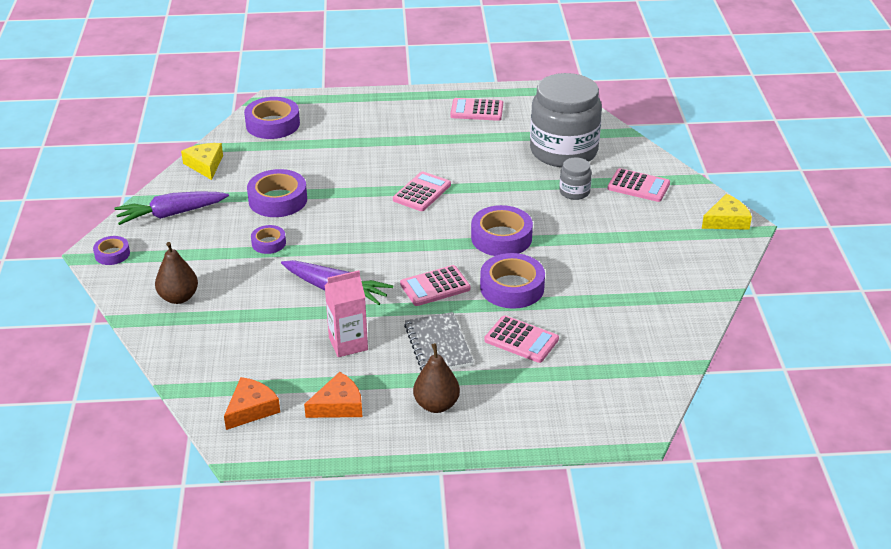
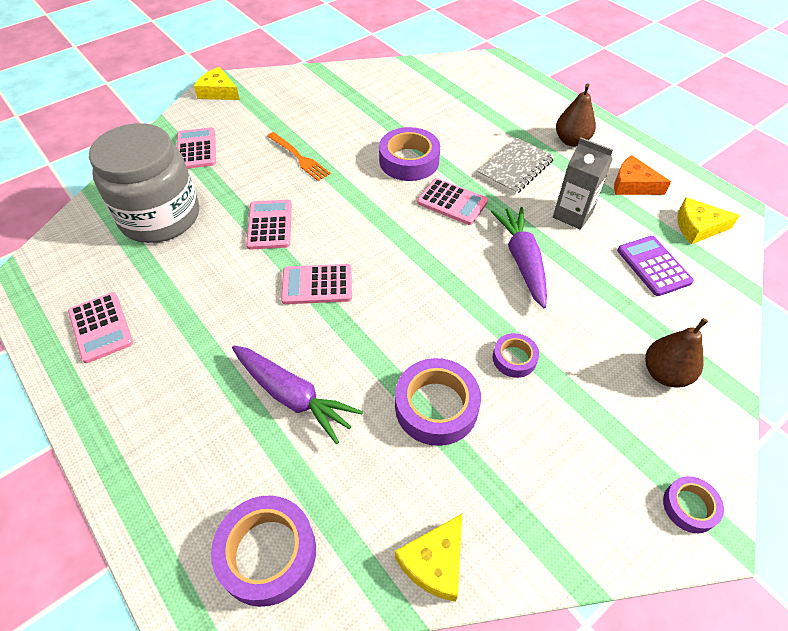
camera: 125 degrees left, 15 degrees up
(171, 214) = (565, 506): purple carrot -> purple carrot (293, 396)
(251, 353) = (653, 266): none -> purple calculator
(251, 409) = (697, 227): orange cheese -> yellow cheese
(348, 344) = (572, 215): pink carton -> grey carton
(501, 238) = (346, 195): purple tape -> none
(521, 340) = (463, 132): pink calculator -> pink calculator (269, 225)
(574, 192) = (234, 182): grey jar -> none
(575, 232) = (299, 158): none -> orange fork

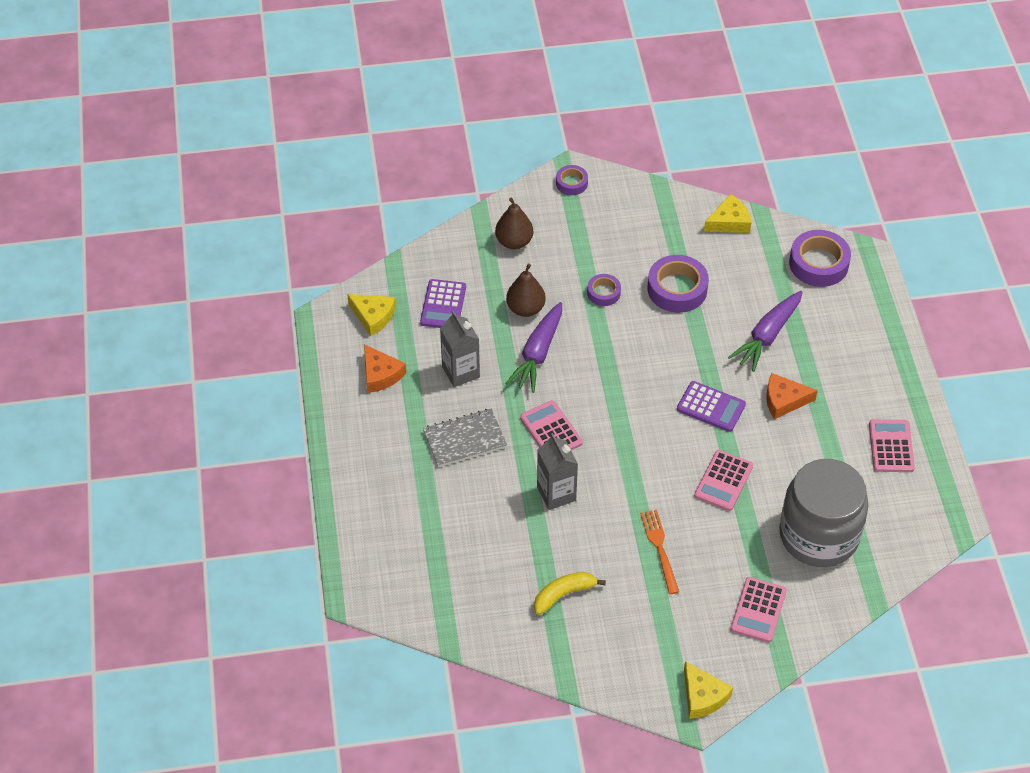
camera: 150 degrees left, 0 degrees up
(241, 326) = (784, 400): none -> orange cheese
(293, 396) = (767, 336): purple carrot -> purple carrot turned 120 degrees counterclockwise
(317, 285) = (711, 407): pink calculator -> purple calculator
(354, 107) = (563, 594): none -> yellow banana
(409, 161) = (556, 494): purple tape -> grey carton
(571, 141) = (384, 444): brown pear -> brown pear (525, 309)

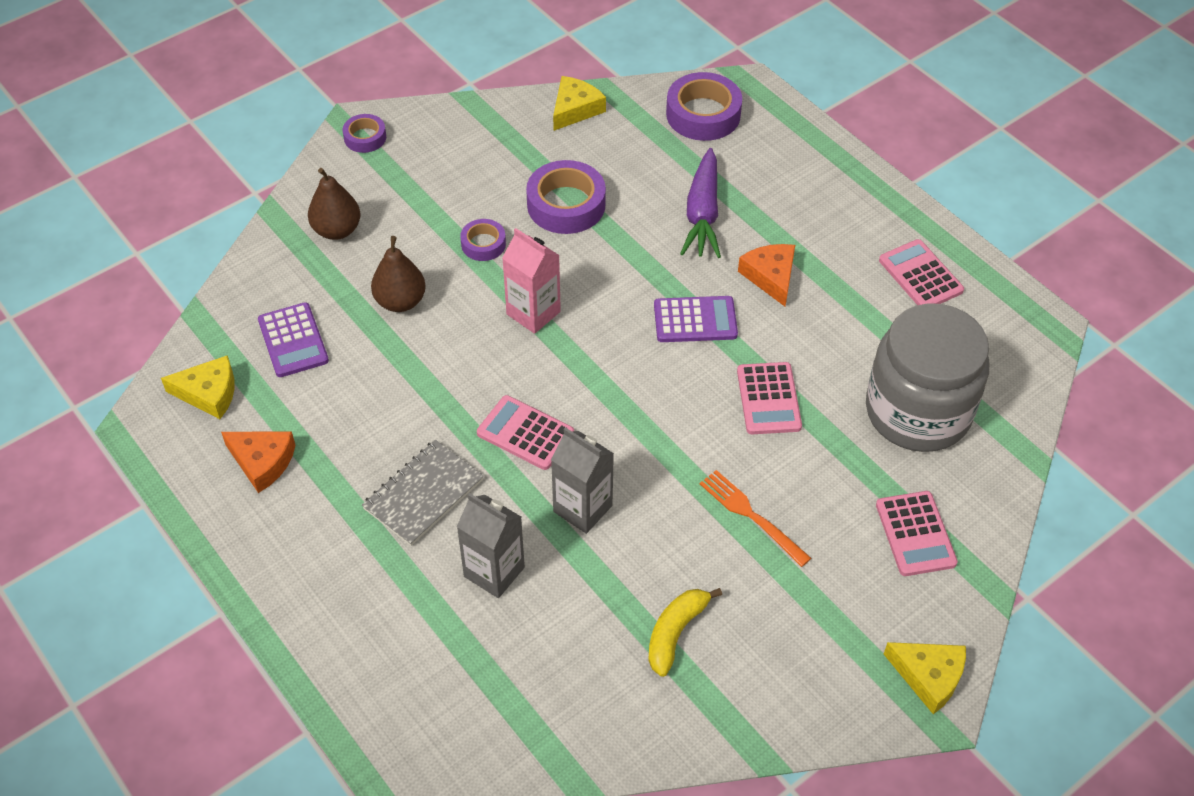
camera: 30 degrees left, 0 degrees up
(460, 372) = (366, 412): grey carton -> grey carton (494, 572)
(538, 353) = (449, 348): purple carrot -> none
(606, 354) = (533, 313): none -> pink carton
(784, 400) = (770, 276): orange cheese -> orange cheese turned 105 degrees clockwise

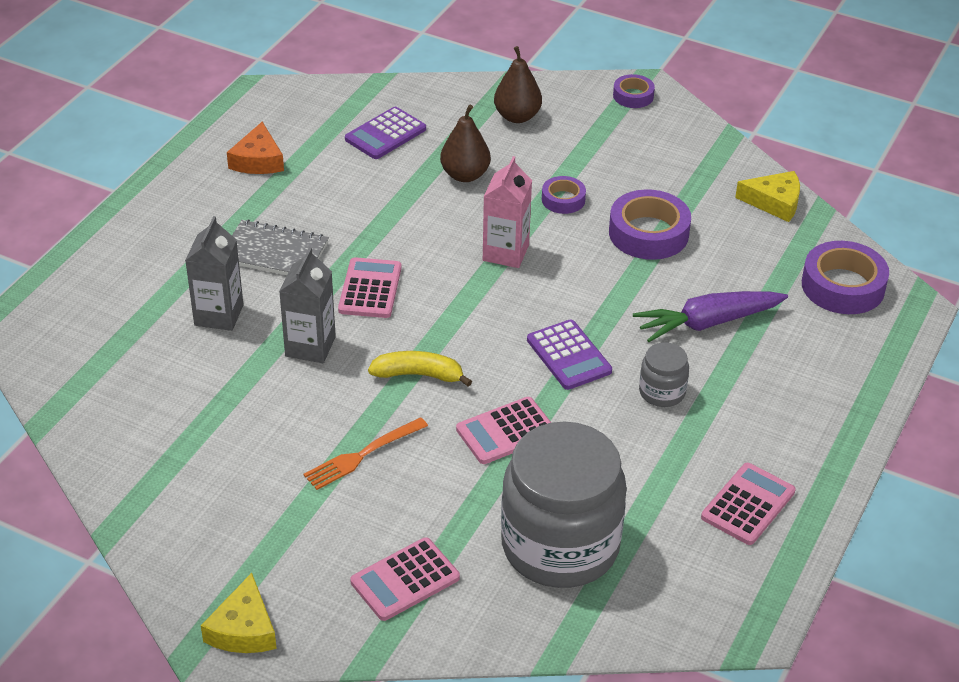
camera: 65 degrees right, 10 degrees down
(209, 393) = (307, 112): yellow cheese -> none
(675, 633) = (210, 441): yellow banana -> yellow banana (418, 375)
(750, 515) = (362, 455): orange fork -> orange fork turned 150 degrees counterclockwise
(770, 276) = (662, 392): orange cheese -> grey jar

